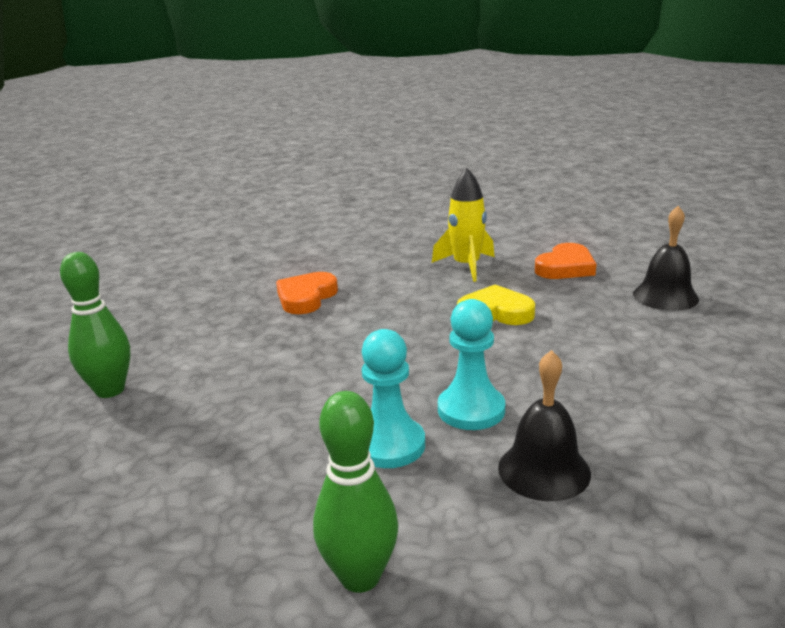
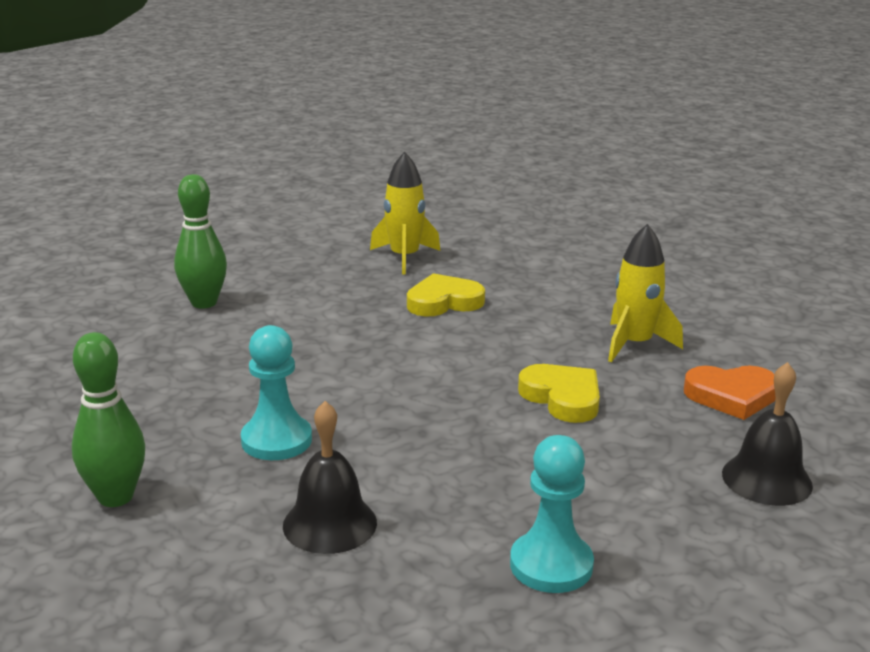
camera: 45 degrees right, 0 degrees up
(217, 284) = (404, 257): none -> yellow rocket
(306, 297) = (444, 302): orange heart -> yellow heart
(471, 410) = (374, 455): turquoise pawn -> turquoise pawn (551, 565)

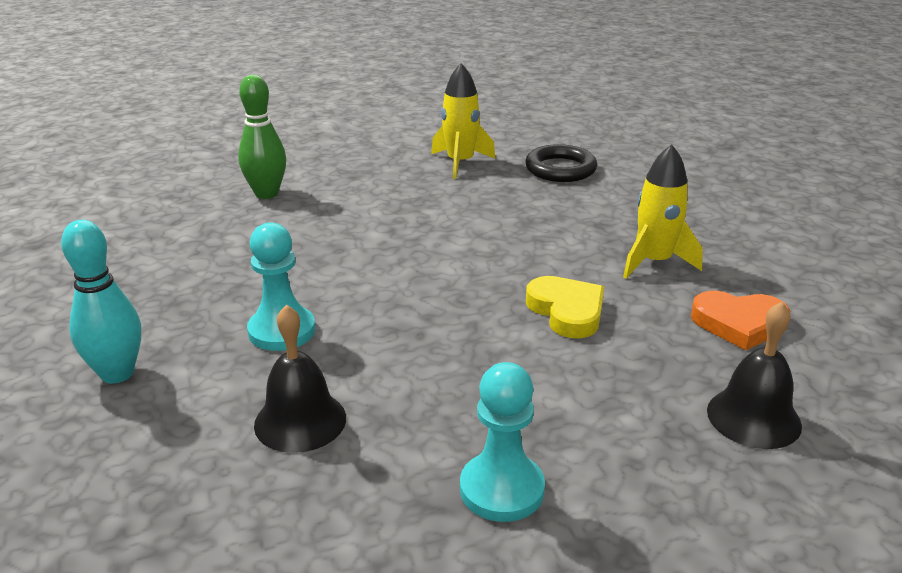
camera: 10 degrees right, 5 degrees up
(115, 497) = (117, 373): green bowling pin -> turquoise bowling pin
(444, 302) = (482, 207): yellow heart -> none
(512, 257) = (560, 169): none -> black ring

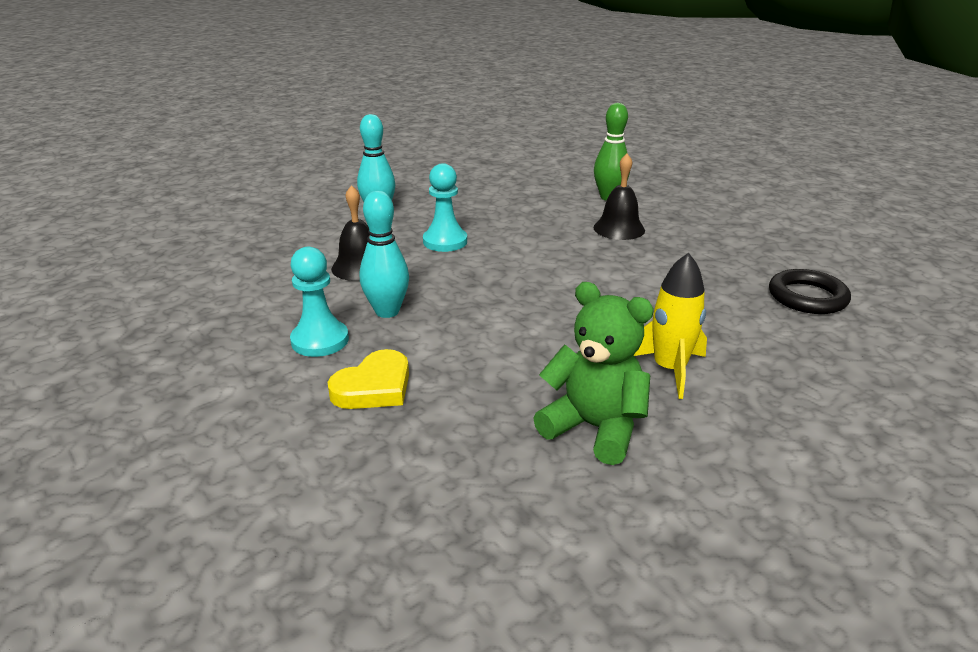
camera: 70 degrees right, 0 degrees up
(453, 415) = (387, 311): none -> turquoise bowling pin
(460, 163) = (752, 250): yellow rocket -> none
(567, 311) = (545, 335): yellow heart -> yellow heart (374, 387)
(739, 324) = (594, 428): orange heart -> green teddy bear
(753, 417) = (446, 443): black bell -> black bell (619, 229)

